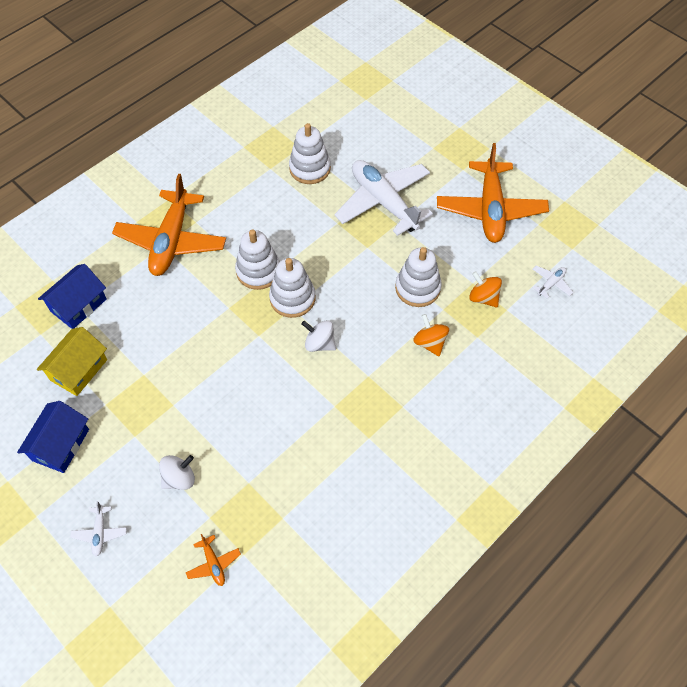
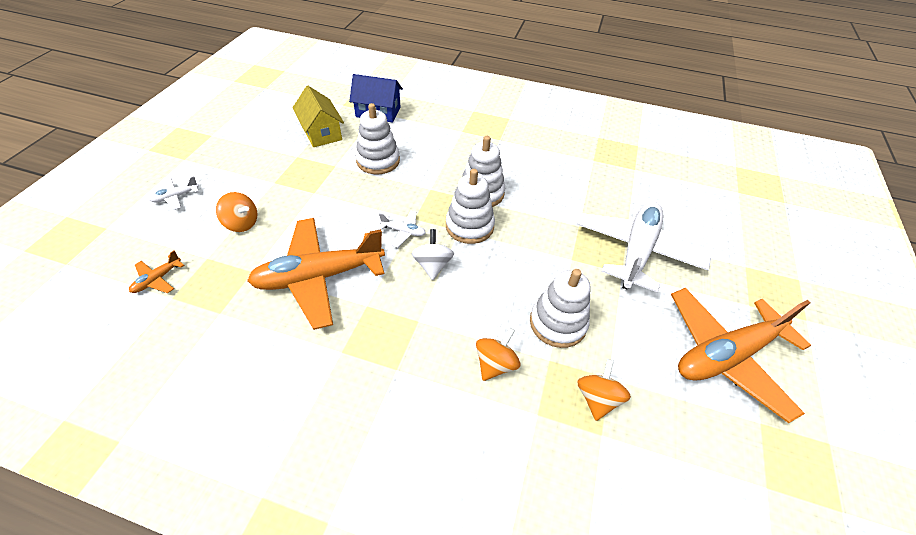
camera: 60 degrees right, 10 degrees down
(61, 445) = (251, 148): blue house -> none
(79, 370) = (321, 132): yellow house -> yellow house turned 60 degrees clockwise
(171, 241) = (470, 134): orange plane -> orange plane (319, 277)
(179, 478) = (242, 223): white spinning top -> orange spinning top
(310, 168) = (619, 184): white stacking toy -> white stacking toy (378, 161)
(551, 284) = (685, 479): white plane -> white plane (403, 232)

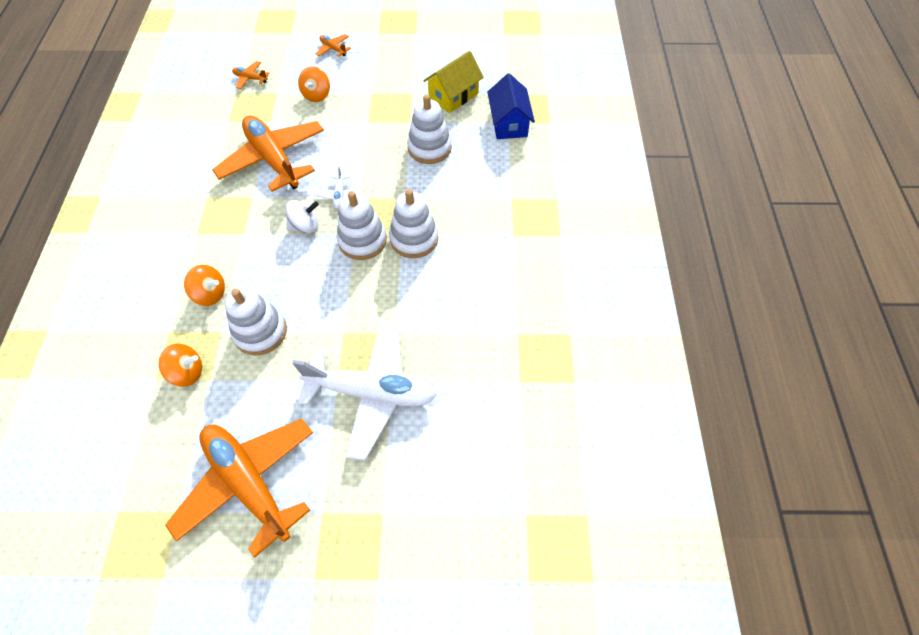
camera: 75 degrees right, 10 degrees up
(176, 197) = (333, 49): white plane -> orange plane

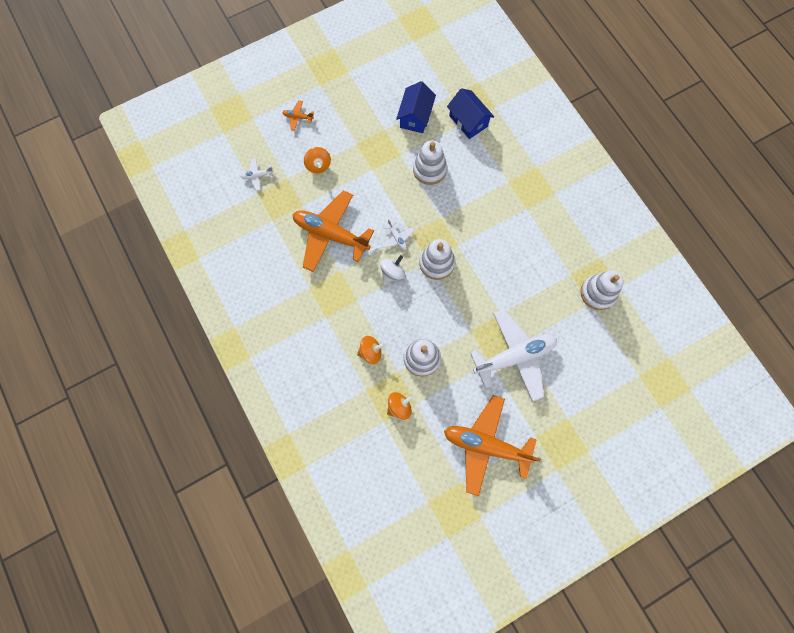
camera: 30 degrees left, 15 degrees up
(250, 78) = (257, 176): orange plane -> white plane
(414, 239) = (468, 244): white stacking toy -> white stacking toy (598, 293)
(453, 96) = (415, 116): yellow house -> blue house

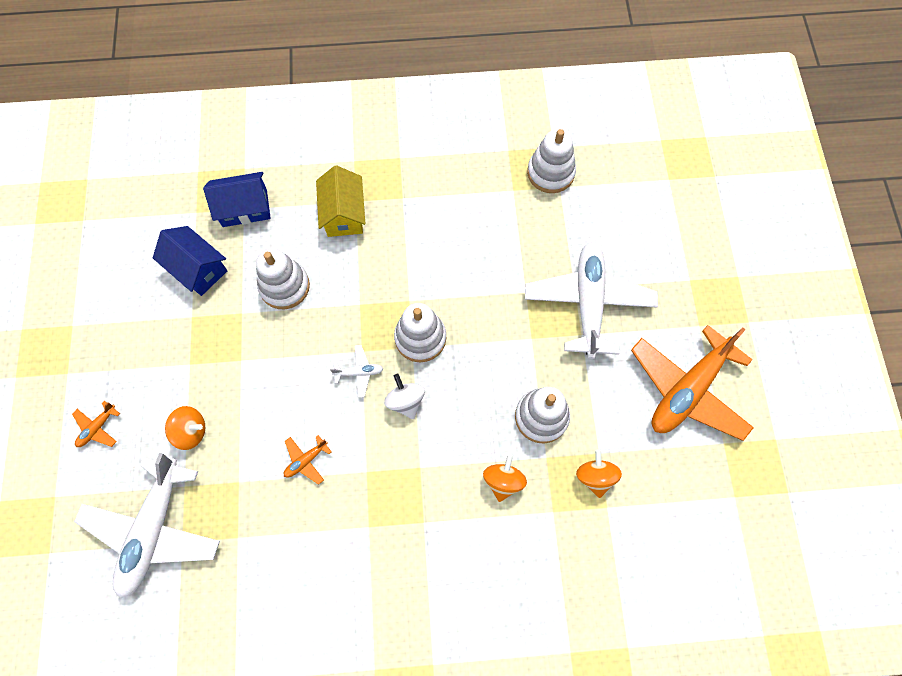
camera: 65 degrees left, 5 degrees down
(257, 176) = (154, 529): white plane -> white plane, size x2.49
(331, 234) = (306, 460): orange plane -> orange plane, size x0.40
(495, 179) = (344, 214): none -> yellow house

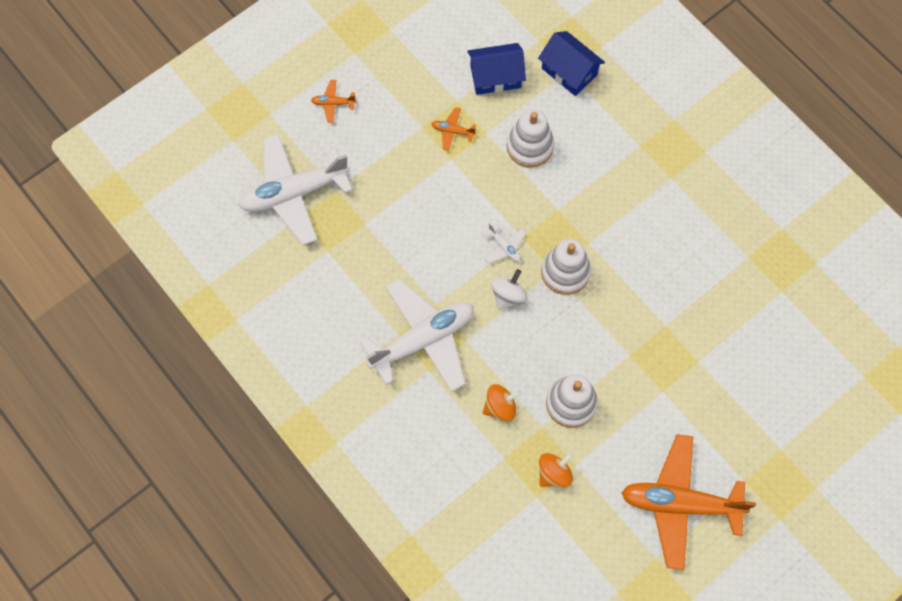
camera: 55 degrees right, 0 degrees up
(191, 431) = (375, 165): orange spinning top -> none
(197, 269) = (495, 76): blue house -> blue house turned 75 degrees clockwise
(306, 460) = (412, 257): orange plane -> orange plane (452, 131)
(344, 214) = (622, 145): yellow house -> none
(550, 173) = (789, 276): white stacking toy -> none
(588, 303) = (694, 380): white plane -> white plane (423, 339)

